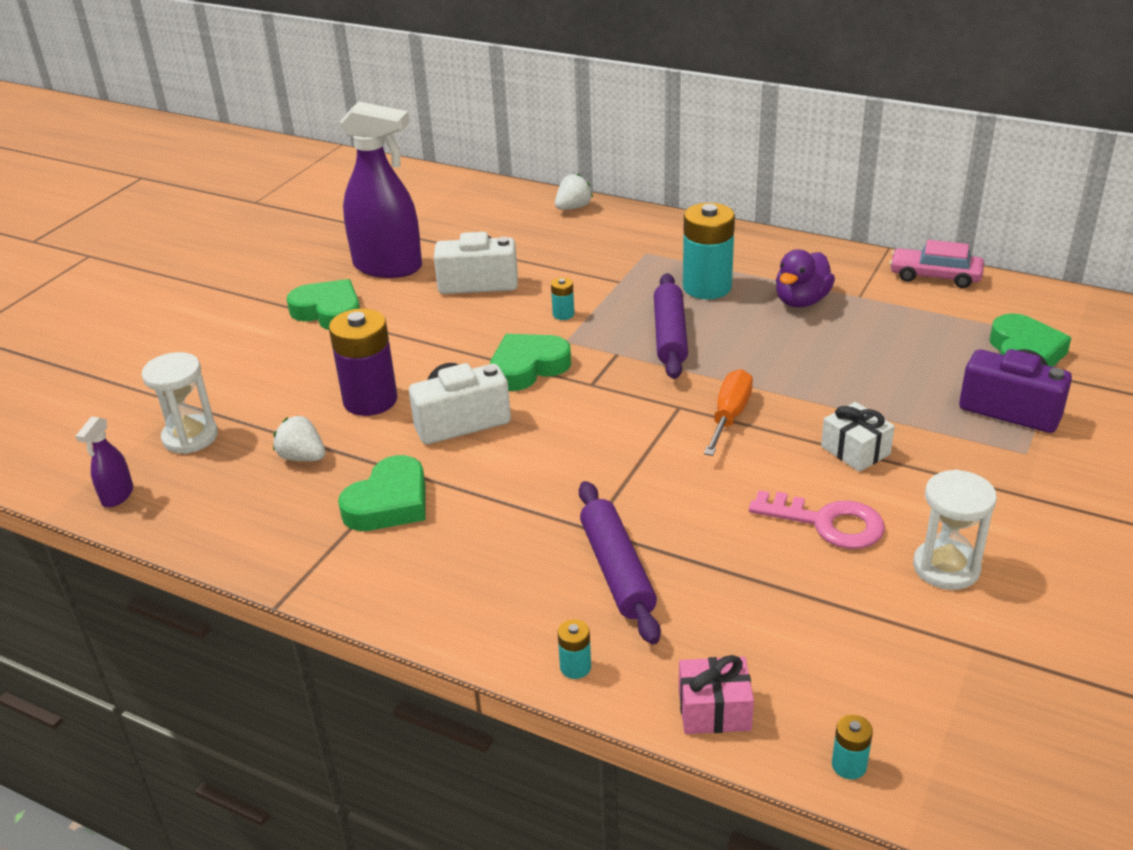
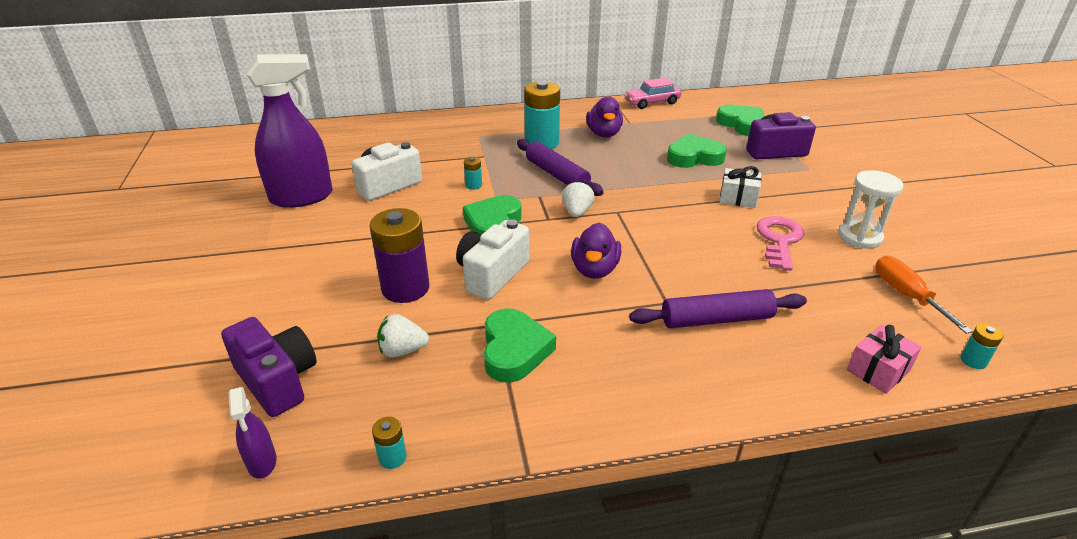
camera: 40 degrees left, 0 degrees up
(190, 437) = (277, 380): white hourglass -> purple camera
(329, 311) = (290, 242): green heart -> green heart (694, 157)
(564, 461) = (594, 270): none -> purple duck
(573, 208) = (396, 124): white strawberry -> white strawberry (577, 212)
(575, 667) = (777, 390): turquoise battery -> turquoise battery (392, 457)
(617, 570) = (716, 319): purple rolling pin -> purple rolling pin turned 45 degrees counterclockwise
(729, 416) = (651, 205): orange screwdriver -> orange screwdriver (906, 295)
(827, 523) = (779, 240): pink key -> pink key turned 60 degrees counterclockwise

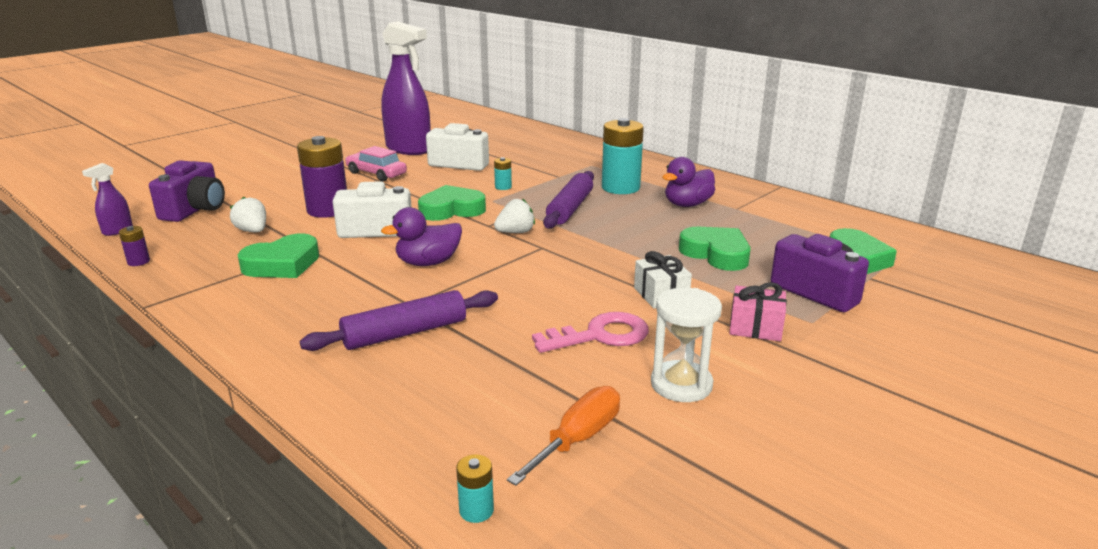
camera: 55 degrees right, 10 degrees down
(392, 457) = (138, 261): turquoise battery -> purple battery
(652, 102) = (807, 206): pink car -> pink car (376, 174)
(716, 319) = (405, 333): purple rolling pin -> purple rolling pin turned 75 degrees counterclockwise
(878, 370) = (396, 441): pink gift -> pink gift (755, 327)

